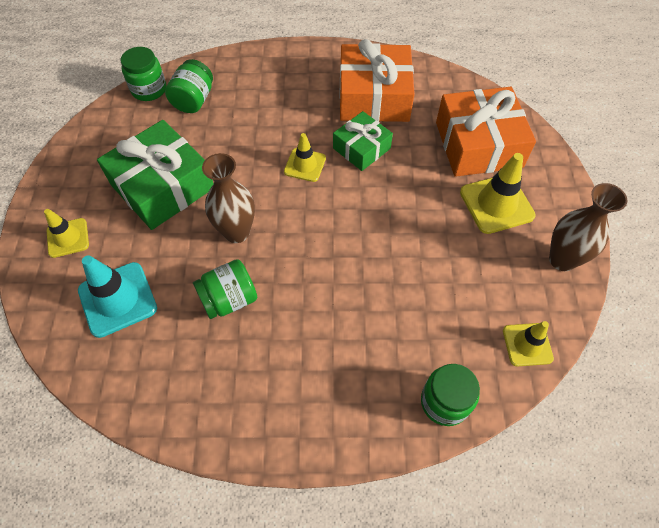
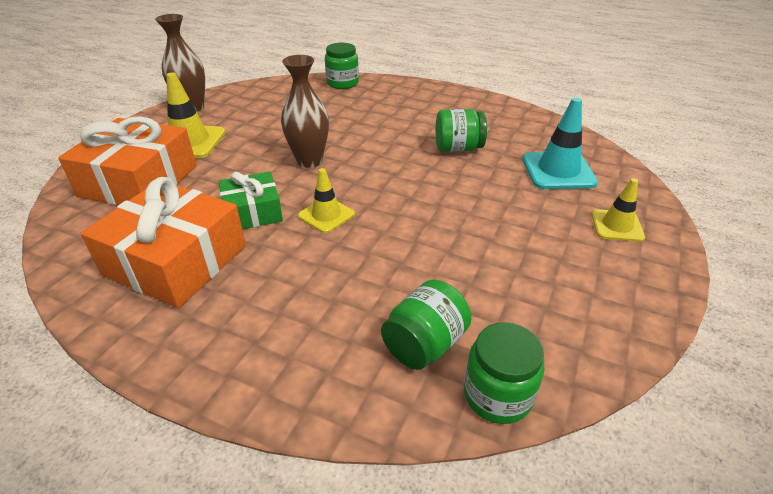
camera: 155 degrees left, 20 degrees down
(163, 186) = (500, 242): green gift -> none
(237, 232) = (431, 184): brown vase -> brown vase (309, 161)
(527, 344) = (269, 87): yellow traffic cone -> none

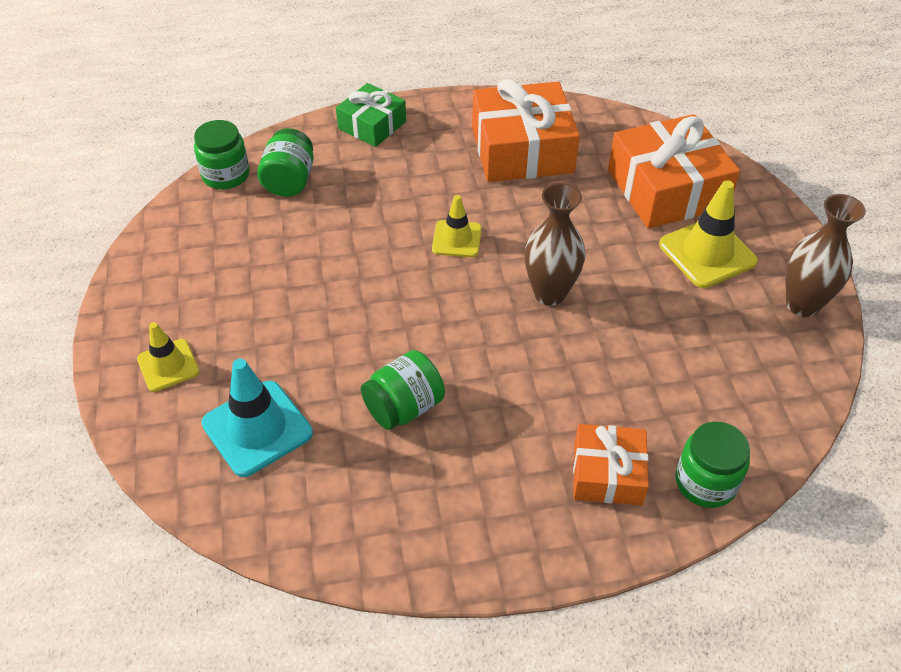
camera: 145 degrees right, 10 degrees up
(253, 212) = (523, 211): green gift -> green gift (372, 125)
(380, 97) = (607, 473): none -> orange gift

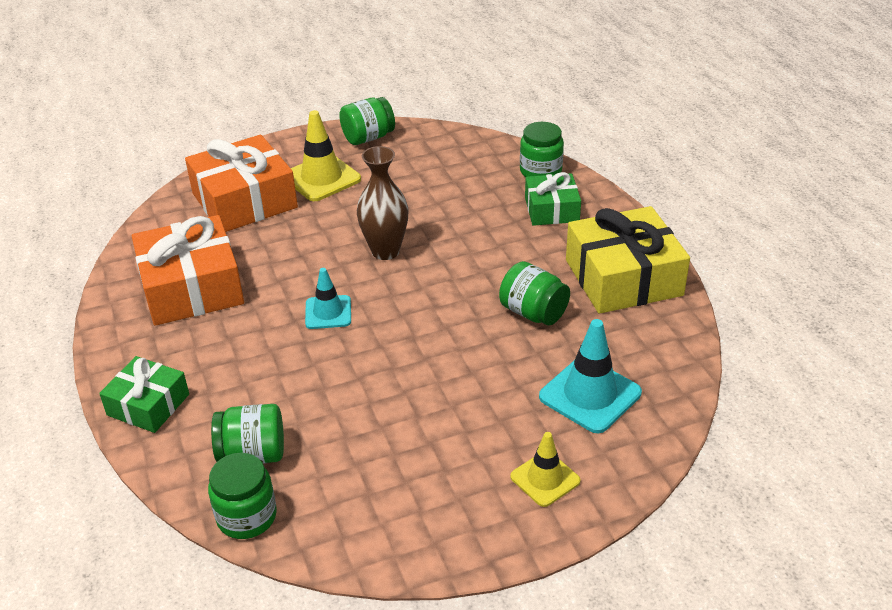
camera: 100 degrees left, 10 degrees down
(442, 518) = (623, 277): none -> yellow gift
(457, 239) = (328, 312): yellow traffic cone -> turquoise traffic cone
(607, 473) = (551, 209): orange gift -> green gift
(802, 304) = (368, 137): brown vase -> green jar

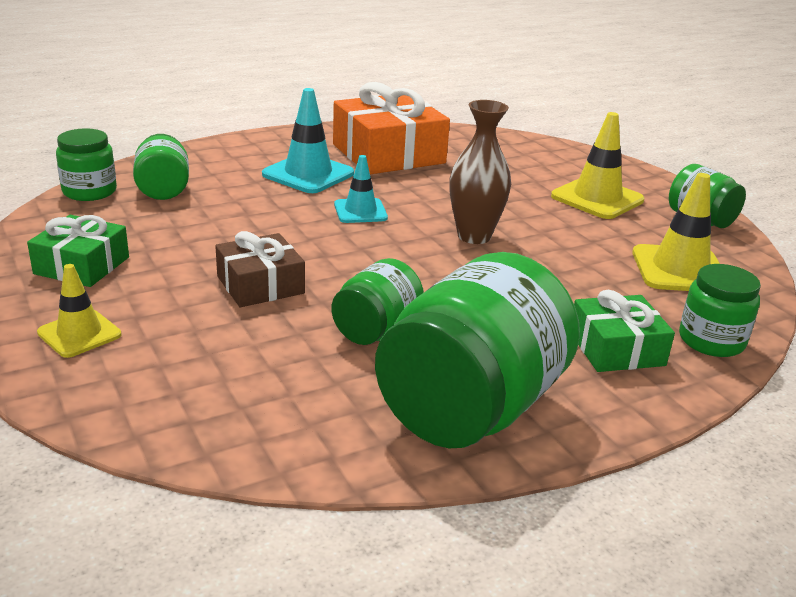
camera: 80 degrees right, 10 degrees down
(148, 405) = (232, 150): green gift -> green gift (82, 265)
(244, 200) = (534, 166): orange gift -> none
(447, 163) = (680, 270): none -> yellow traffic cone
(464, 374) = (260, 285): none -> brown gift
(590, 395) = (215, 369): turquoise traffic cone -> turquoise traffic cone (308, 174)
(623, 277) = (471, 408): yellow gift -> green jar

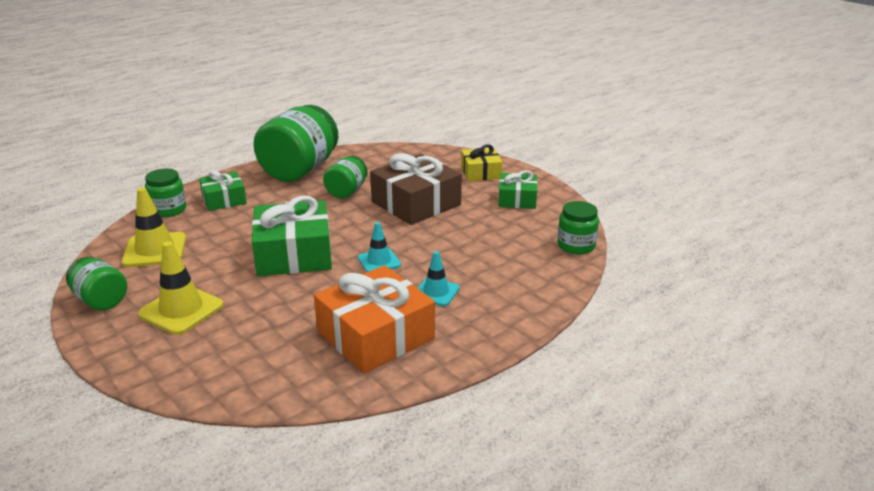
camera: 170 degrees right, 0 degrees up
(79, 334) = (481, 172): yellow traffic cone -> yellow gift
(163, 189) = (530, 256): green jar -> none
(260, 285) = (416, 203): brown gift -> brown gift, size x1.72
(308, 174) = (436, 292): turquoise traffic cone -> turquoise traffic cone, size x0.63
(474, 236) = (294, 254): brown vase -> green gift

